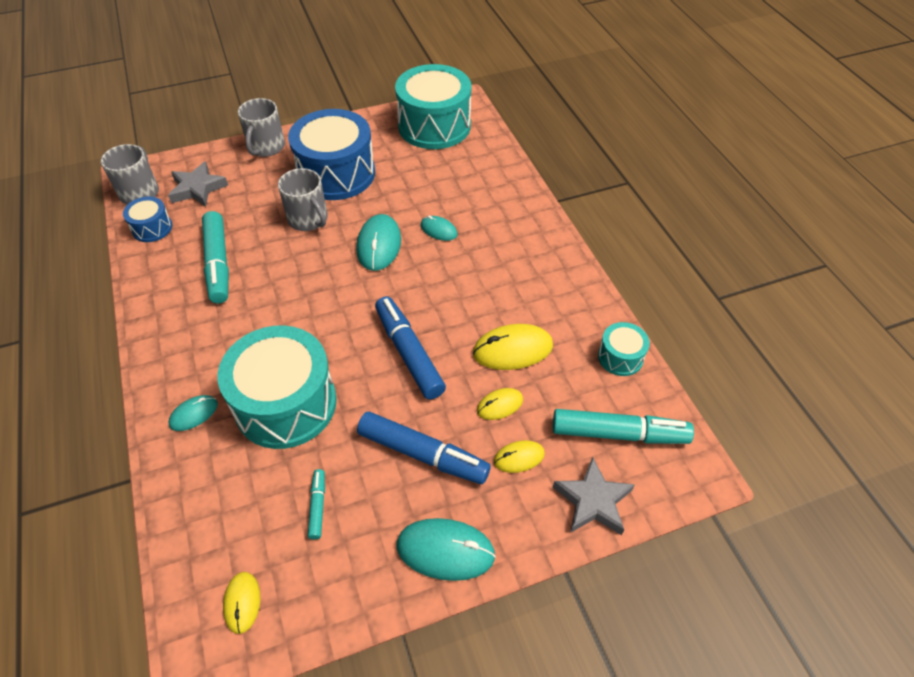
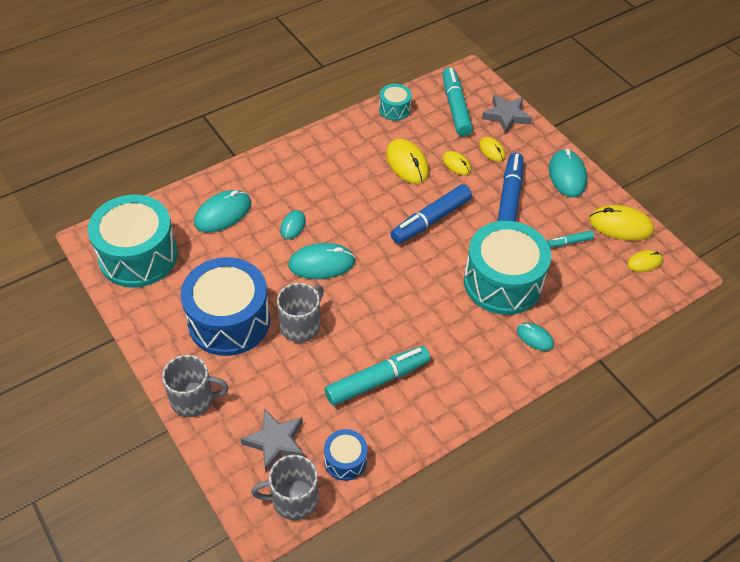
camera: 105 degrees left, 0 degrees up
(322, 595) = (620, 225): none -> yellow mouse
(471, 181) = (223, 213): none -> turquoise mouse

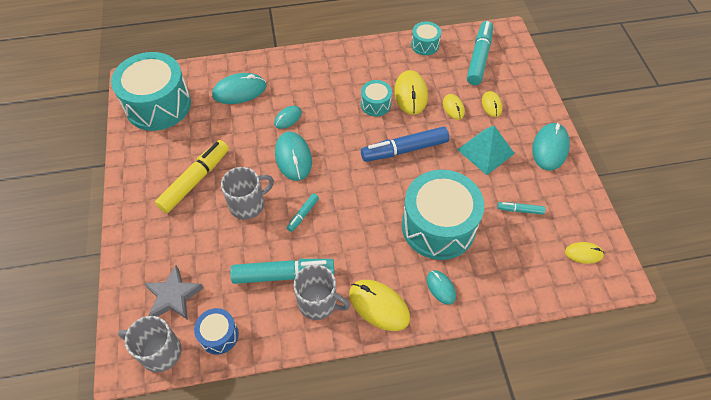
camera: 25 degrees right, 5 degrees up
(193, 399) = (132, 235): grey mug -> grey mug (318, 302)
(229, 321) = (195, 180): blue drum -> yellow marker
(321, 263) = (293, 157): turquoise mouse -> turquoise mouse turned 60 degrees clockwise
(364, 316) = (303, 214): none -> turquoise marker
(377, 184) = (375, 104): none -> turquoise drum
(506, 116) = (521, 78): grey star -> none
(509, 197) = (485, 151): blue marker -> turquoise pyramid
(620, 225) = (578, 210): yellow mouse -> yellow mouse (379, 306)

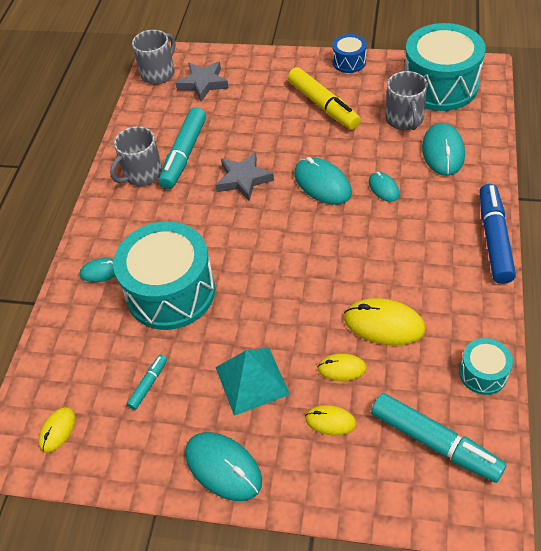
camera: 115 degrees right, 5 degrees down
(219, 335) = (151, 107): blue drum -> blue drum (349, 62)
(248, 204) = (276, 140): grey mug -> grey mug (404, 119)
(293, 157) = (322, 184): turquoise mouse -> turquoise mouse turned 45 degrees clockwise
(303, 214) = (243, 179): turquoise marker -> grey star
(375, 104) = (378, 279): turquoise drum -> none
(379, 306) = (113, 217): yellow mouse -> none
(404, 150) = (291, 290): blue marker -> blue marker (494, 239)

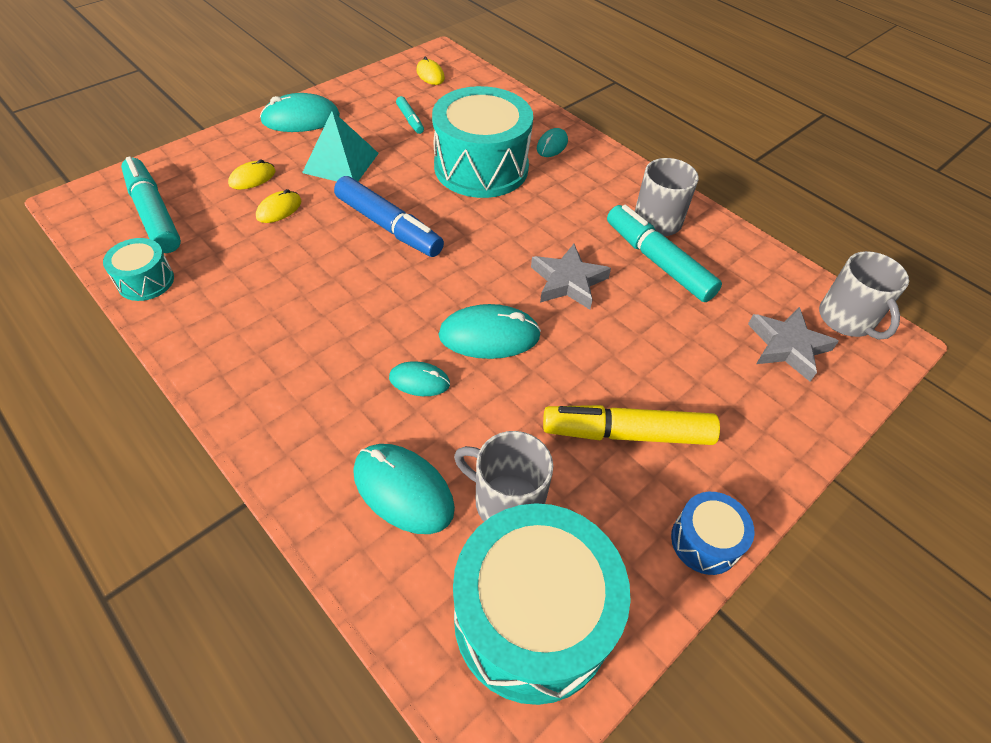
camera: 120 degrees right, 0 degrees up
(384, 324) = (276, 259): yellow mouse -> none
(434, 442) = (154, 214): turquoise marker -> turquoise marker turned 75 degrees clockwise
(494, 239) = (232, 415): blue marker -> blue marker (388, 226)

